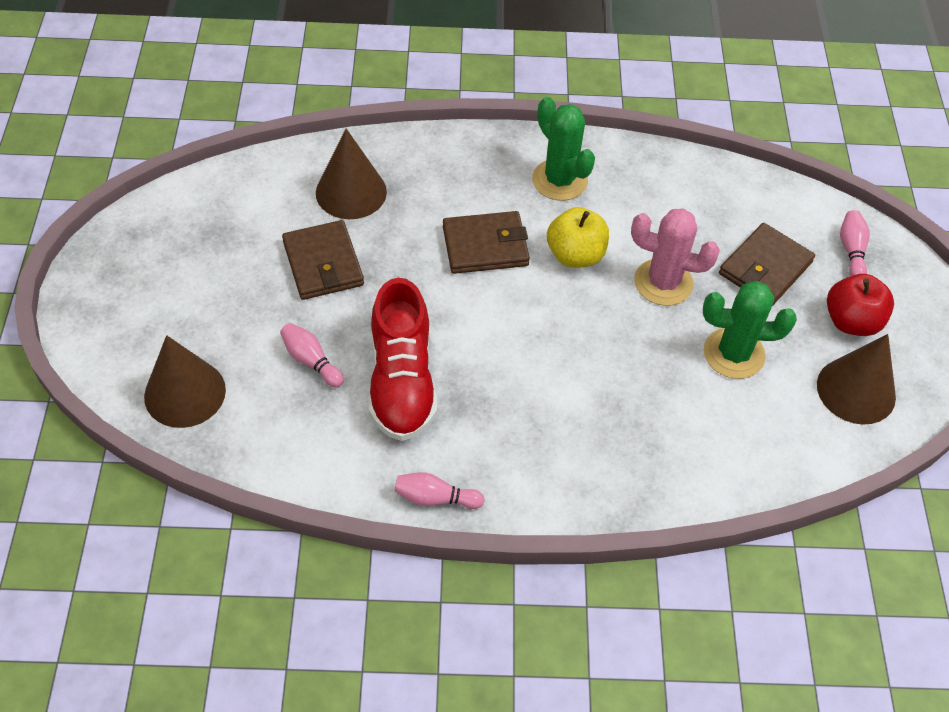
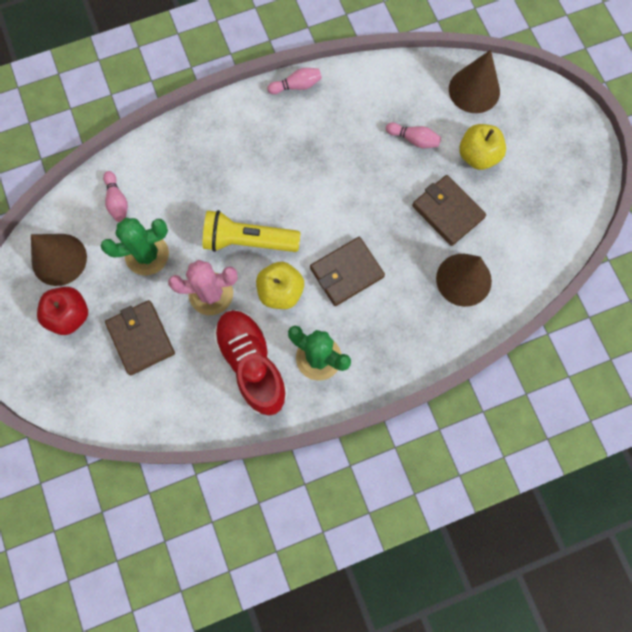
camera: 160 degrees right, 20 degrees up
(241, 310) = (478, 156): none -> yellow apple
(402, 382) = (351, 148): red shoe -> red shoe (252, 364)
(594, 322) = (248, 241): none -> yellow flashlight
(765, 268) = (141, 338): brown wallet -> brown wallet turned 45 degrees counterclockwise
(851, 251) = (79, 383): pink bowling pin -> pink bowling pin (117, 201)

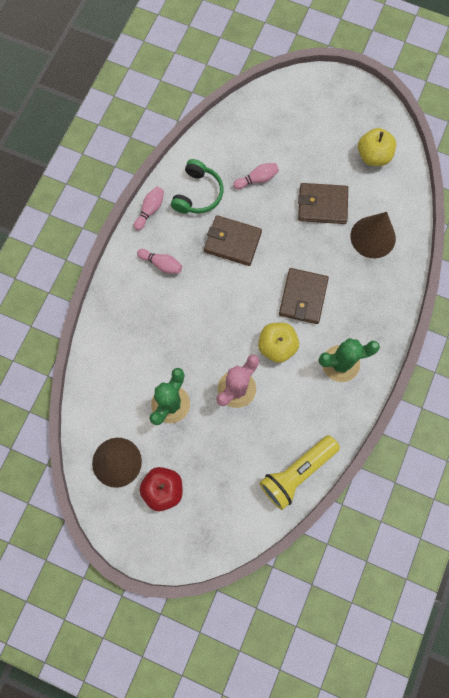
camera: 45 degrees left, 0 degrees up
(117, 201) = (114, 389): pink bowling pin -> pink bowling pin (161, 264)
(141, 338) = (223, 458): brown wallet -> brown wallet (232, 242)
(248, 241) = (224, 335): yellow flashlight -> yellow flashlight (297, 473)
(252, 364) = (306, 406): red shoe -> none
(350, 107) = (198, 194): none -> green headphones
(474, 90) = (261, 116): brown cone -> none
(478, 156) = (304, 155): yellow apple -> yellow apple (373, 156)

